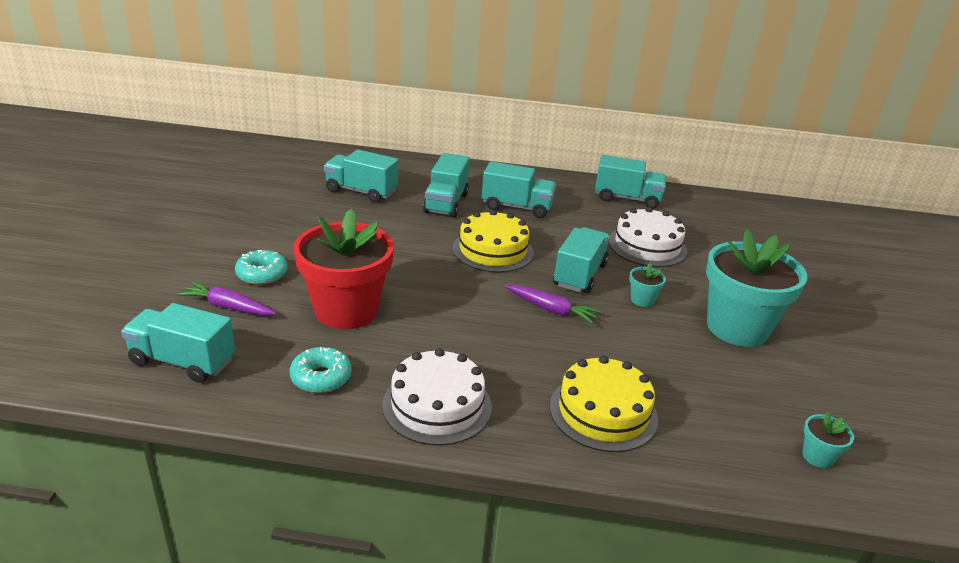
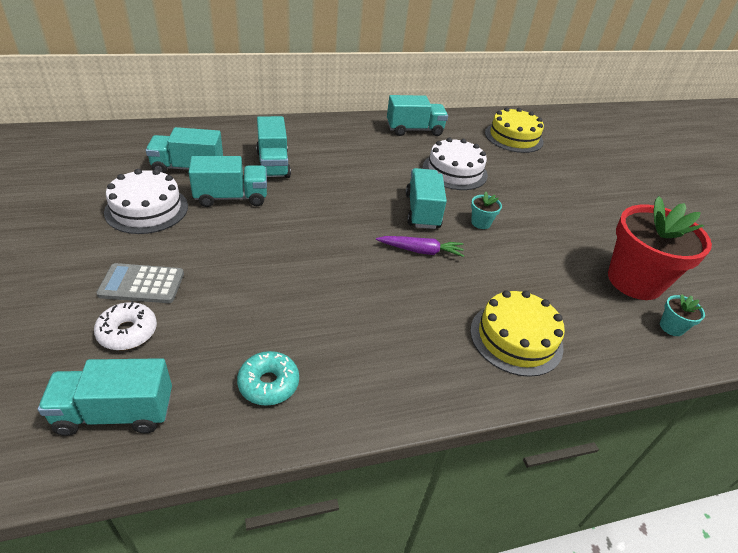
camera: 25 degrees left, 10 degrees up
(228, 307) = (128, 332): purple carrot -> white donut
(262, 274) = (142, 284): turquoise donut -> grey calculator
(346, 310) = (249, 302): red flower pot -> red flower pot (634, 281)
(437, 405) = (388, 377): white cake -> white cake (147, 209)
(493, 250) = (340, 204): yellow cake -> yellow cake (513, 137)
(517, 207) = (335, 156): turquoise truck -> turquoise truck (231, 197)
(737, 328) = (558, 230): turquoise flower pot -> none

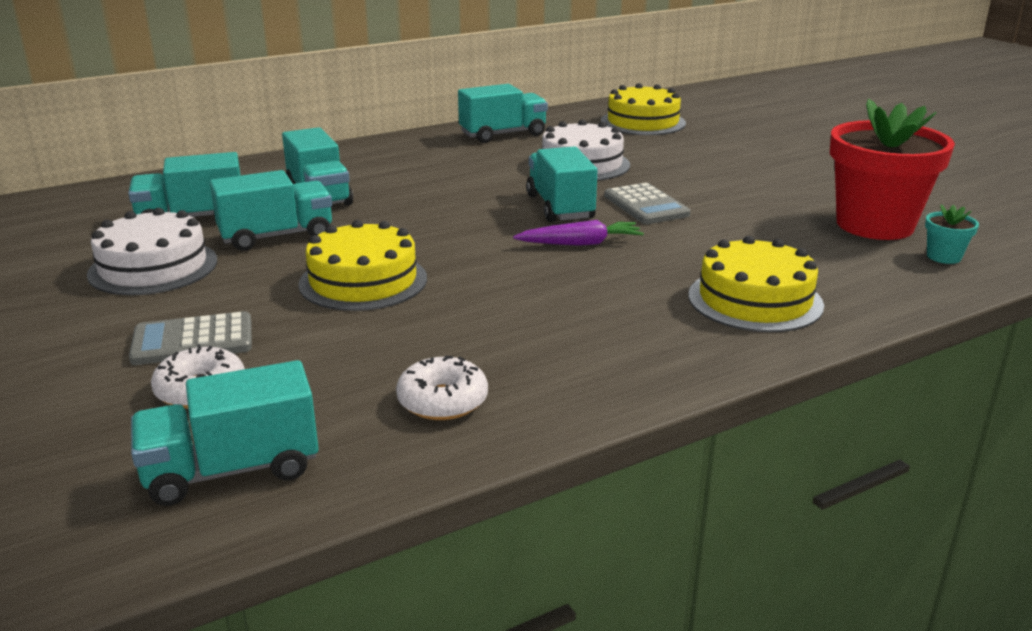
camera: 10 degrees left, 15 degrees down
(267, 253) = (363, 281): none -> yellow cake
(268, 384) = (442, 401): turquoise donut -> white donut
(481, 223) = (646, 205): turquoise flower pot -> grey calculator

